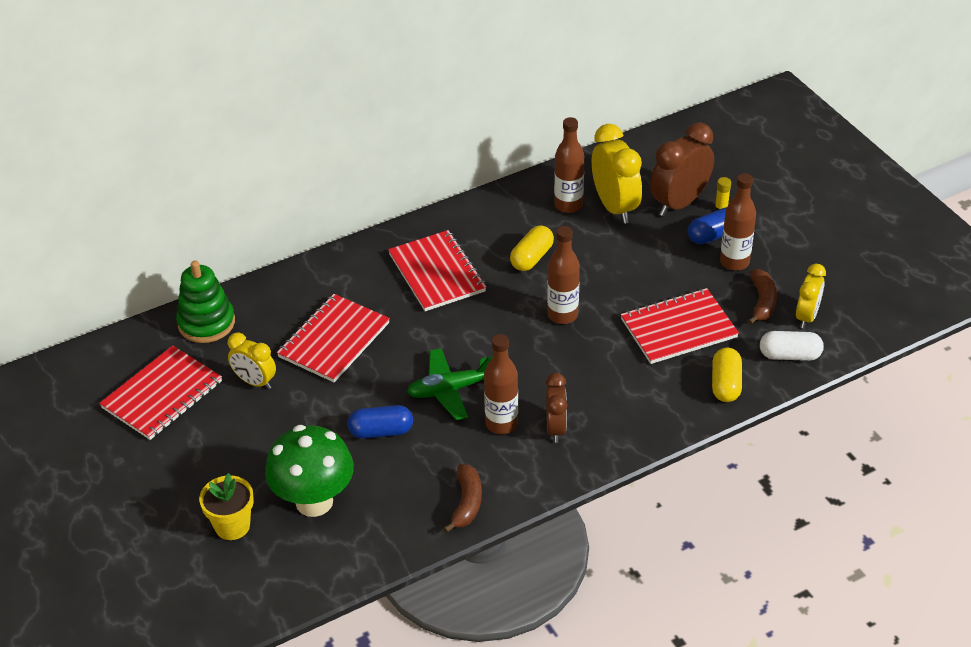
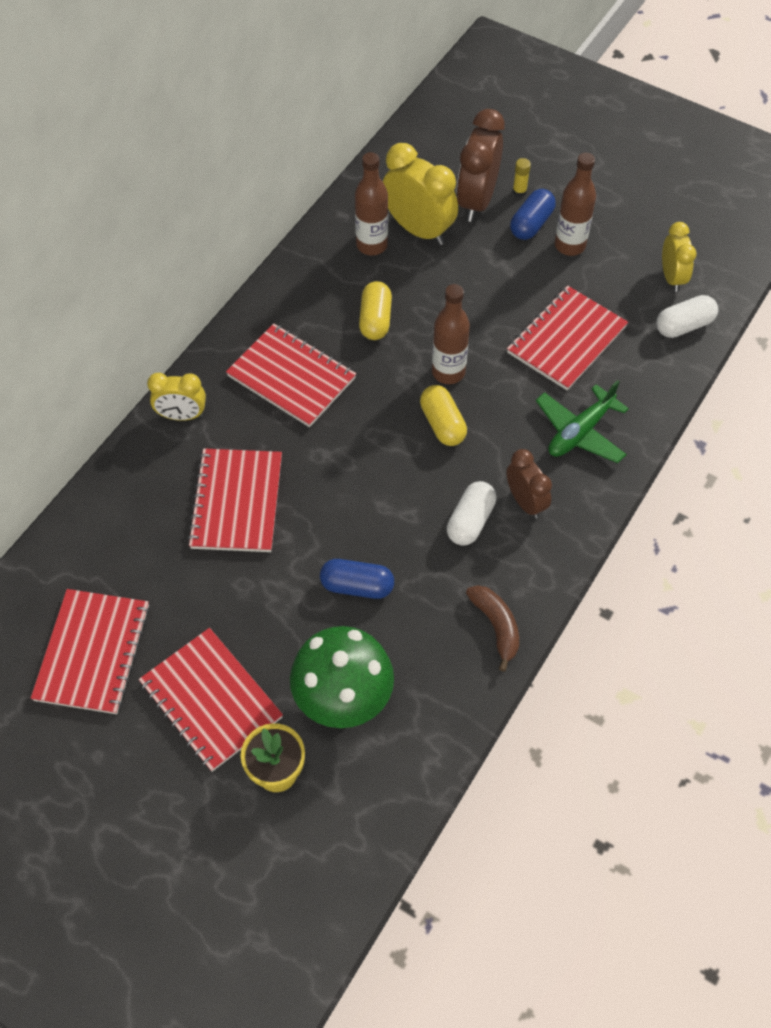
camera: 30 degrees left, 15 degrees up
(206, 323) = (83, 543): green stacking toy -> none
(220, 460) = (211, 700): none -> red notebook
(255, 382) = (185, 589): yellow clock -> yellow clock (182, 415)
(381, 431) = (357, 586): blue capsule -> blue capsule turned 45 degrees clockwise
(450, 390) = (395, 506): green plane -> green plane (580, 432)
(501, 424) = (470, 521): brown bottle -> white capsule
(725, 384) = (648, 382): yellow capsule -> yellow capsule (442, 424)
(762, 302) = (622, 278): brown banana -> none

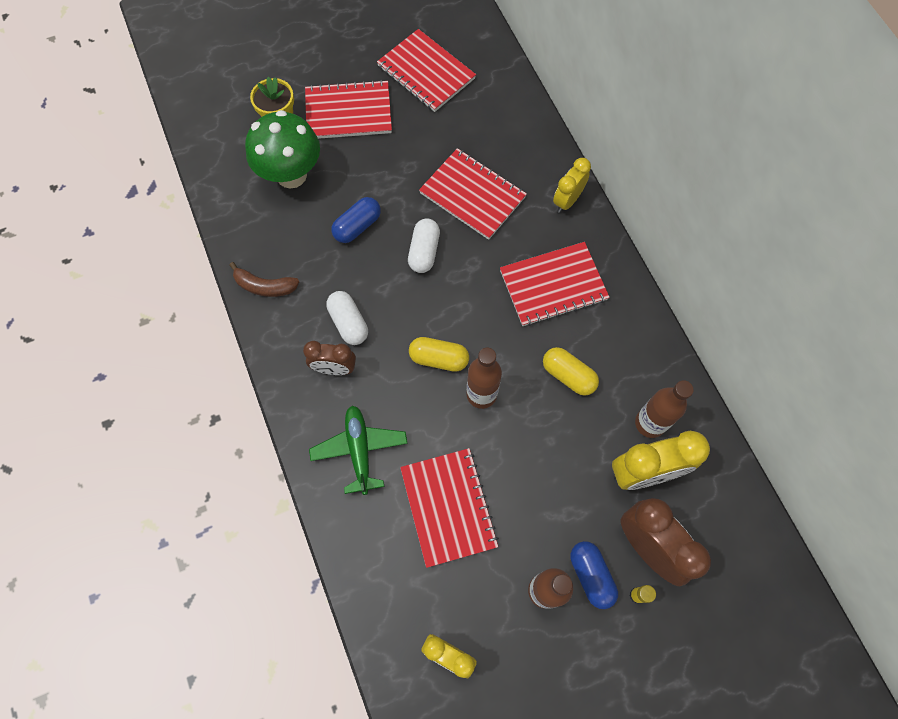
camera: 125 degrees right, 10 degrees up
(683, 325) = (393, 619): white capsule -> white capsule (424, 251)

